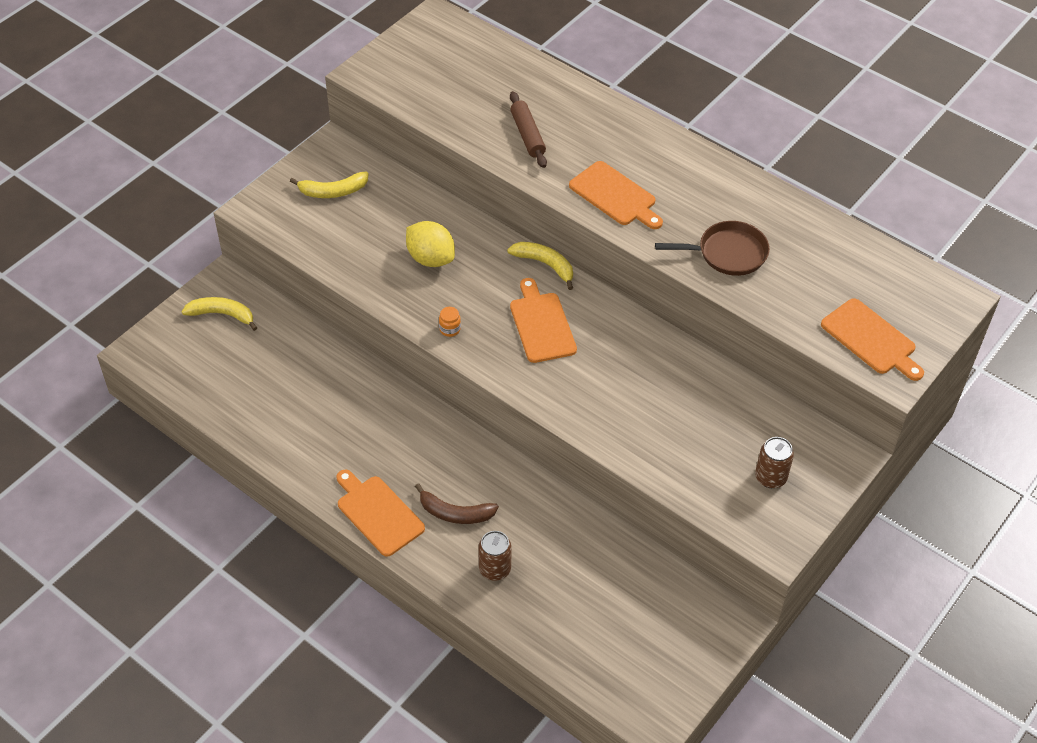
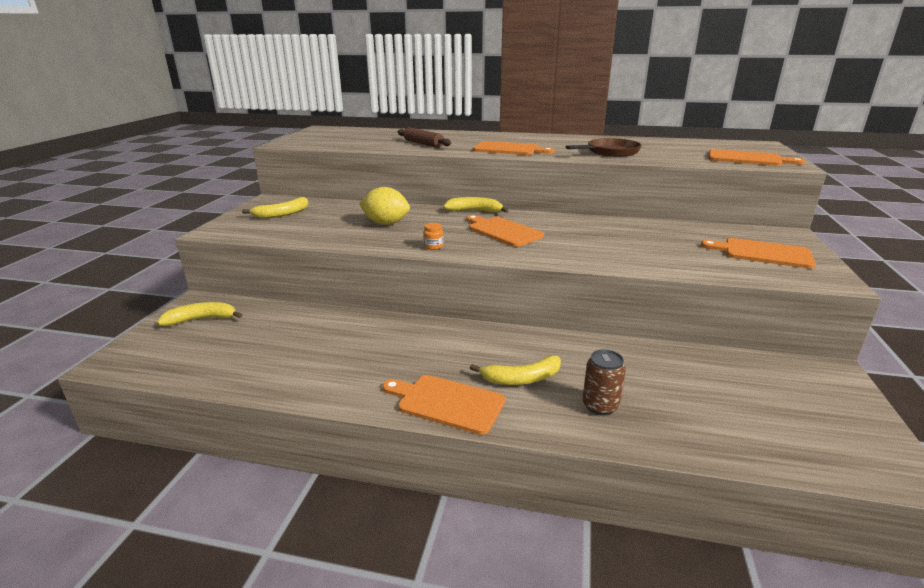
camera: 25 degrees left, 25 degrees down
(455, 513) = (521, 379): brown banana -> yellow banana
(770, 477) = (762, 253): brown can -> orange cutting board

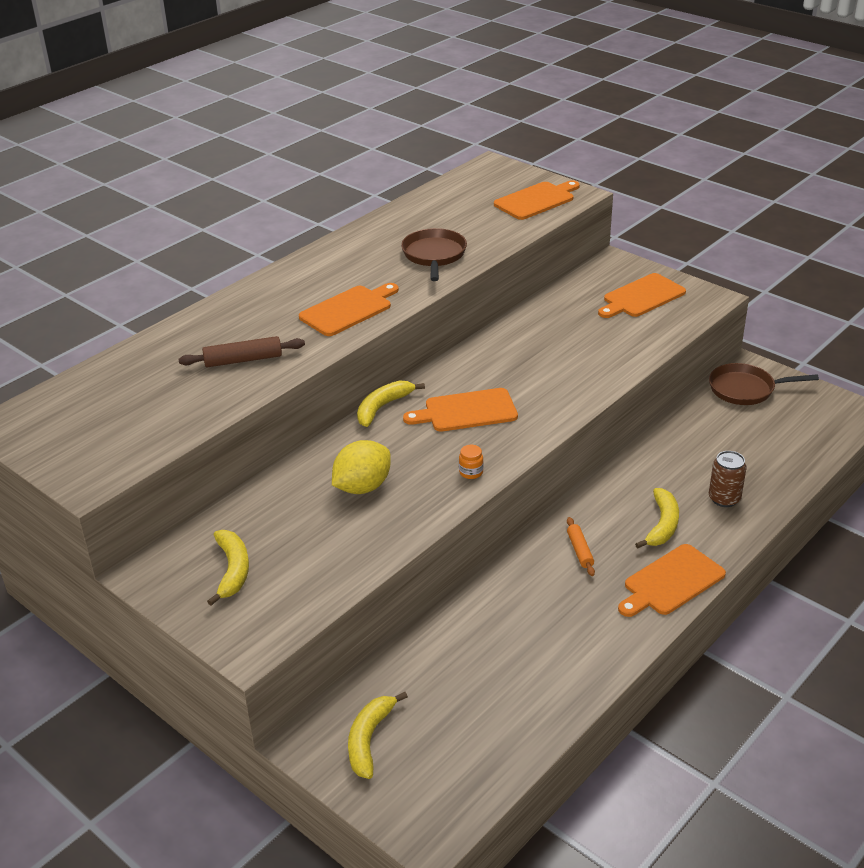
camera: 60 degrees left, 10 degrees up
(449, 347) = (580, 550): none -> orange rolling pin
(793, 378) = (745, 389): none -> brown pan

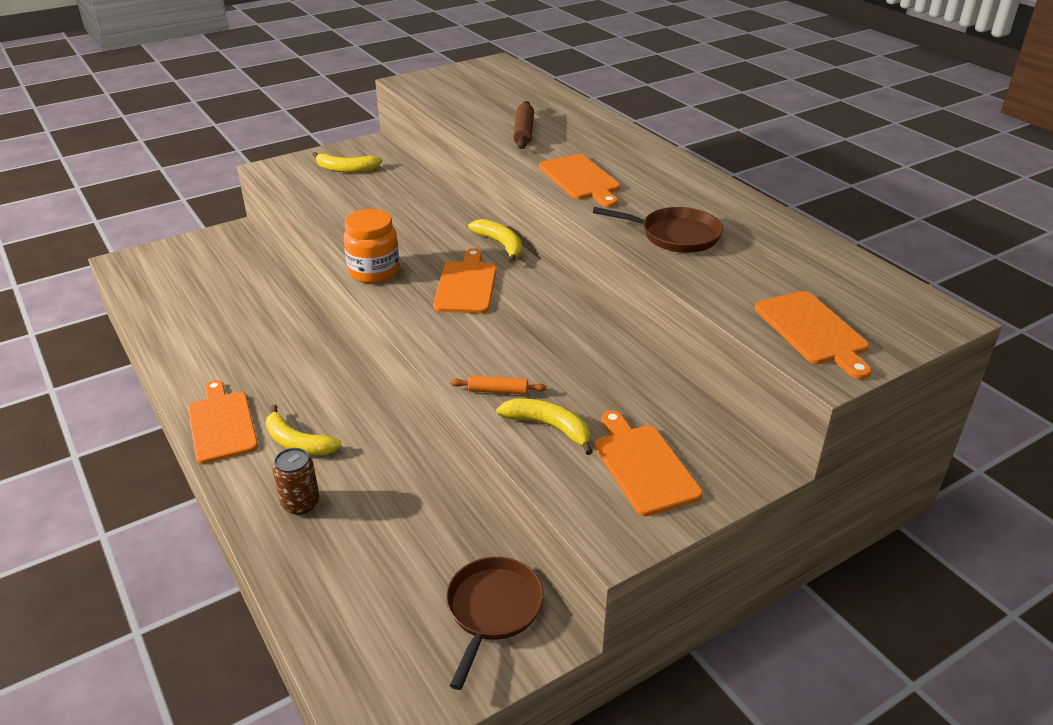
camera: 105 degrees right, 0 degrees up
(362, 487) = (396, 222): yellow lemon -> none
(369, 739) = (212, 252): yellow banana -> yellow banana (549, 427)
(471, 472) = (374, 272): orange jar -> orange jar, size x2.27
(580, 550) = (305, 381): orange rolling pin -> orange rolling pin (498, 391)

